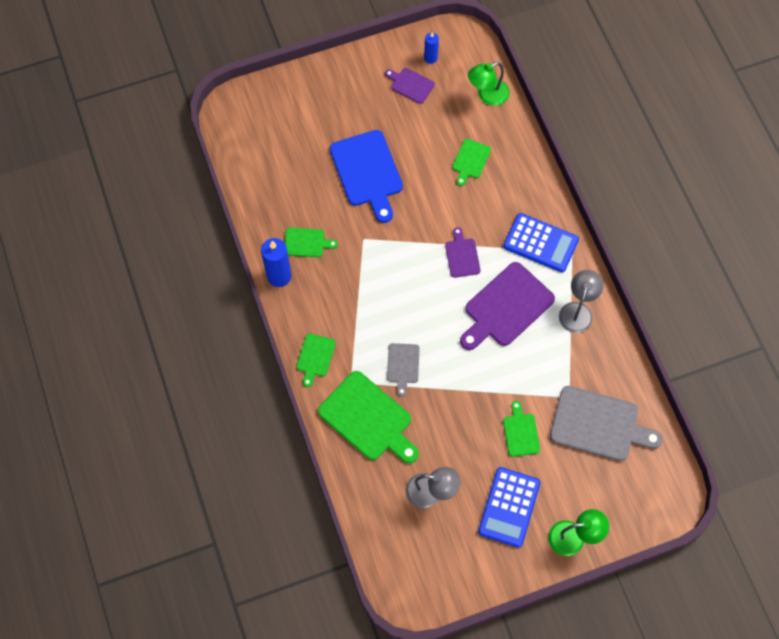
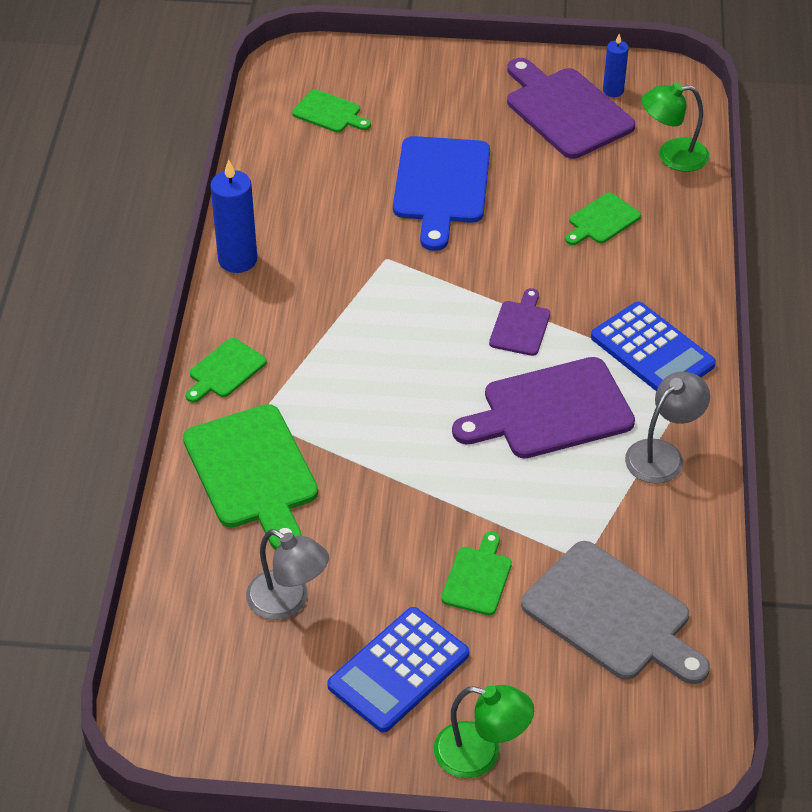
camera: 25 degrees right, 20 degrees down
(306, 242) = (302, 235): green cutting board -> green cutting board (329, 112)
(403, 365) = (347, 426): grey cutting board -> none
(410, 85) = (565, 110): purple cutting board -> purple cutting board, size x1.93

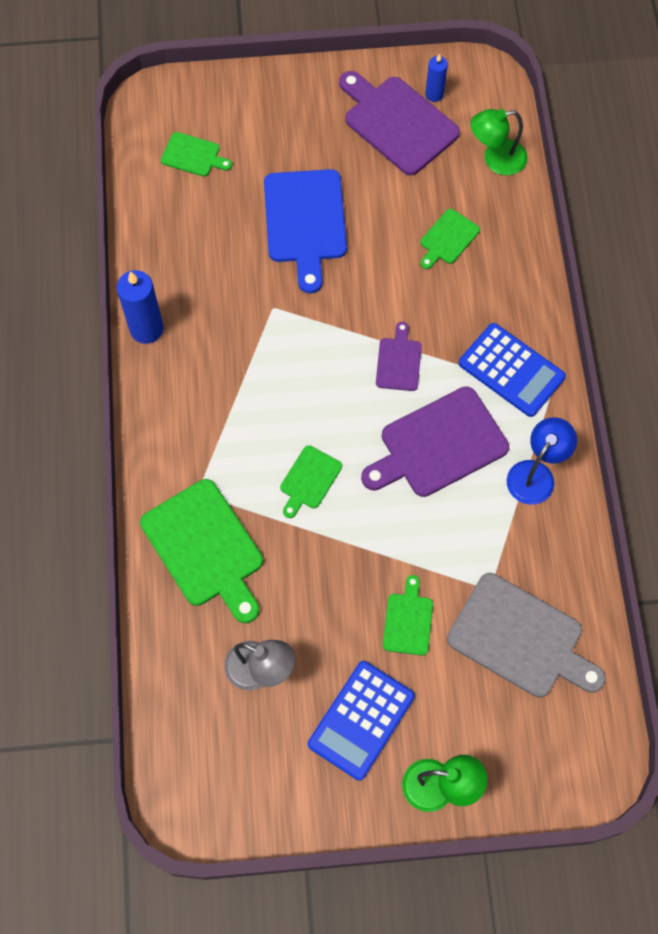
camera: 10 degrees left, 20 degrees up
(225, 370) = (160, 447): green cutting board -> green cutting board (309, 480)
(662, 454) = (536, 474): grey lamp -> blue lamp

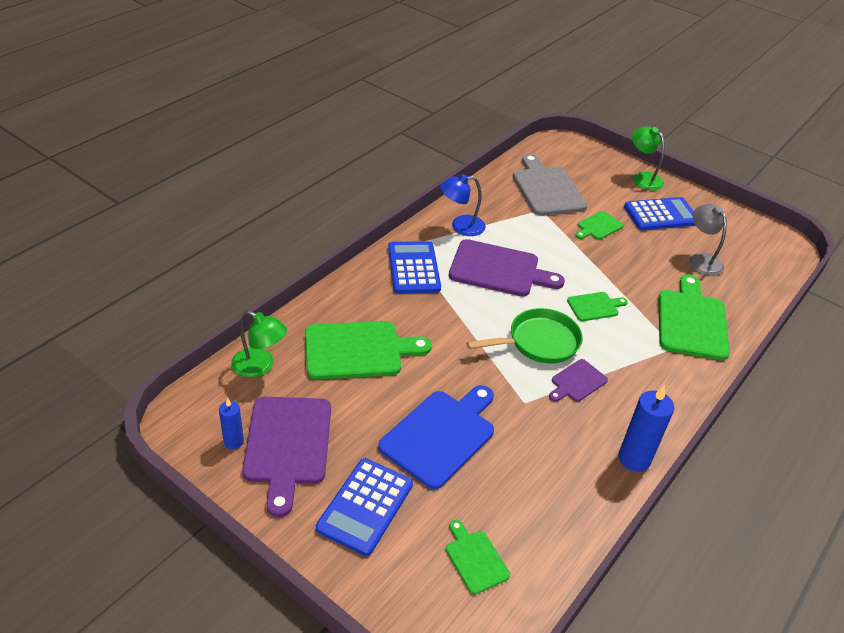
camera: 140 degrees left, 25 degrees down
(298, 128) = (365, 506): none -> blue calculator
(318, 384) = (539, 342): none -> green pan
(398, 361) = (474, 317): purple cutting board -> purple cutting board (577, 382)
(448, 239) = (358, 350): green cutting board -> green cutting board, size x1.93

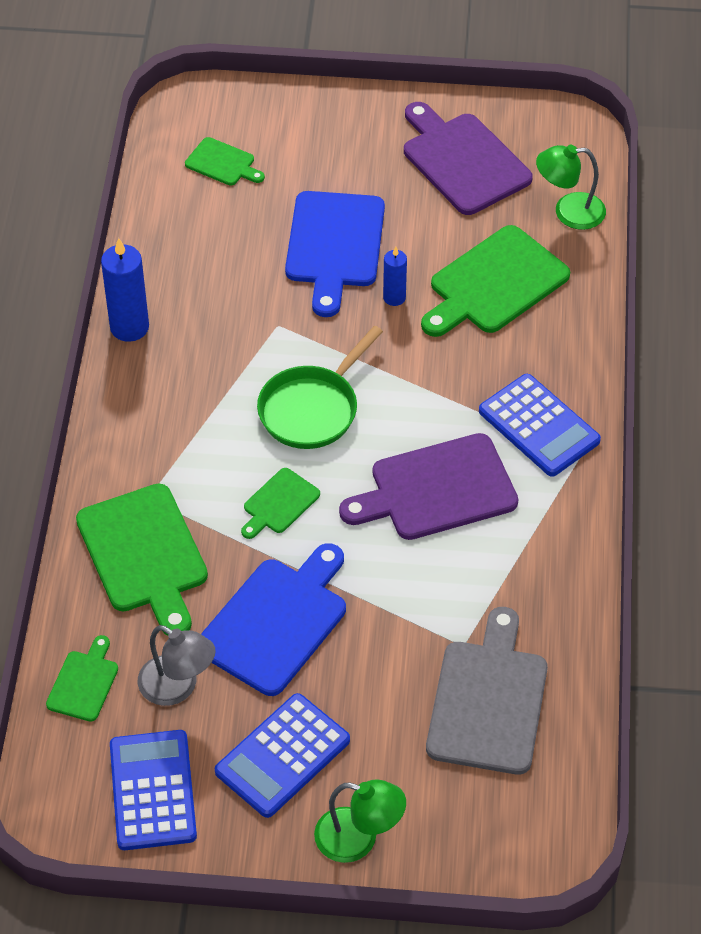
camera: 150 degrees right, 10 degrees up
(233, 441) = (512, 138): blue candle -> blue candle (394, 297)
(365, 506) = (347, 152): blue calculator -> blue calculator (153, 790)
(461, 226) = (544, 535): blue lamp -> none
(547, 189) = (488, 701): grey cutting board -> grey cutting board turned 120 degrees counterclockwise
(577, 382) = (237, 382): purple cutting board -> none
(598, 226) = (360, 663): green cutting board -> green cutting board (84, 683)
(632, 260) = (276, 622): none -> blue cutting board

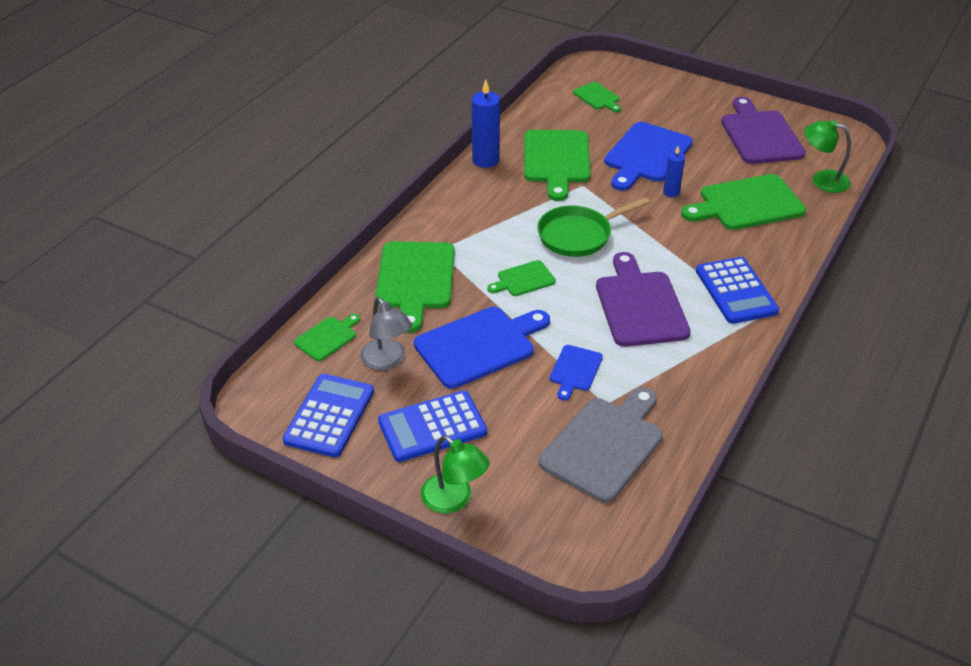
camera: 25 degrees right, 10 degrees down
(223, 294) = (556, 160): none -> green cutting board
(406, 613) = (575, 370): none -> blue cutting board
(437, 490) = (639, 305): purple cutting board -> purple cutting board turned 75 degrees clockwise

